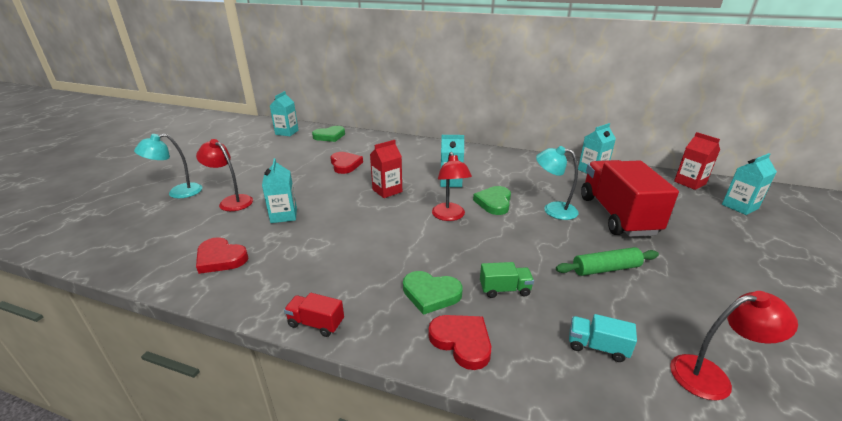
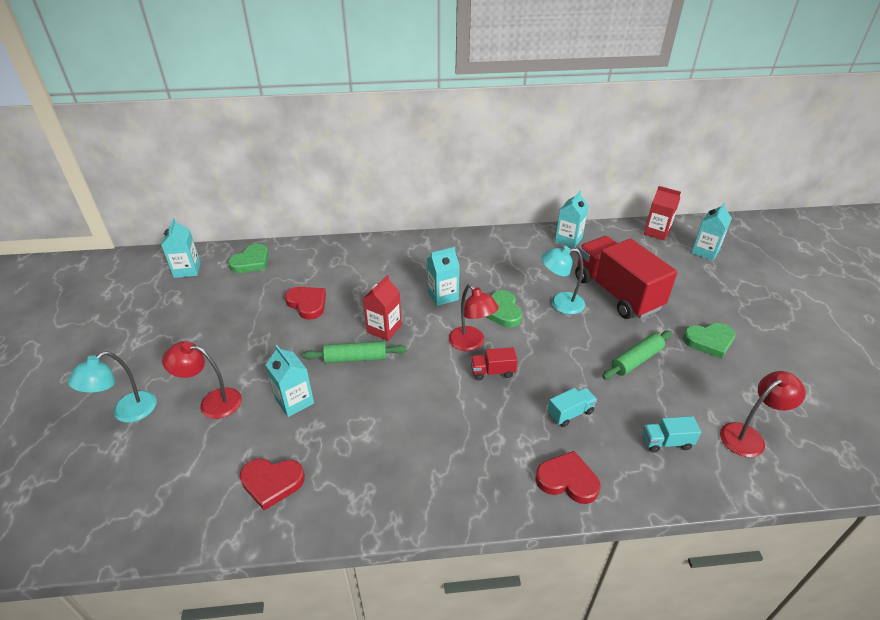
camera: 25 degrees left, 10 degrees up
(316, 323) = (433, 515): red truck -> red truck (492, 372)
(350, 202) = (355, 358): none -> green rolling pin
(431, 294) = (512, 442): green heart -> green heart (709, 341)
(504, 289) = (570, 413): green truck -> turquoise truck

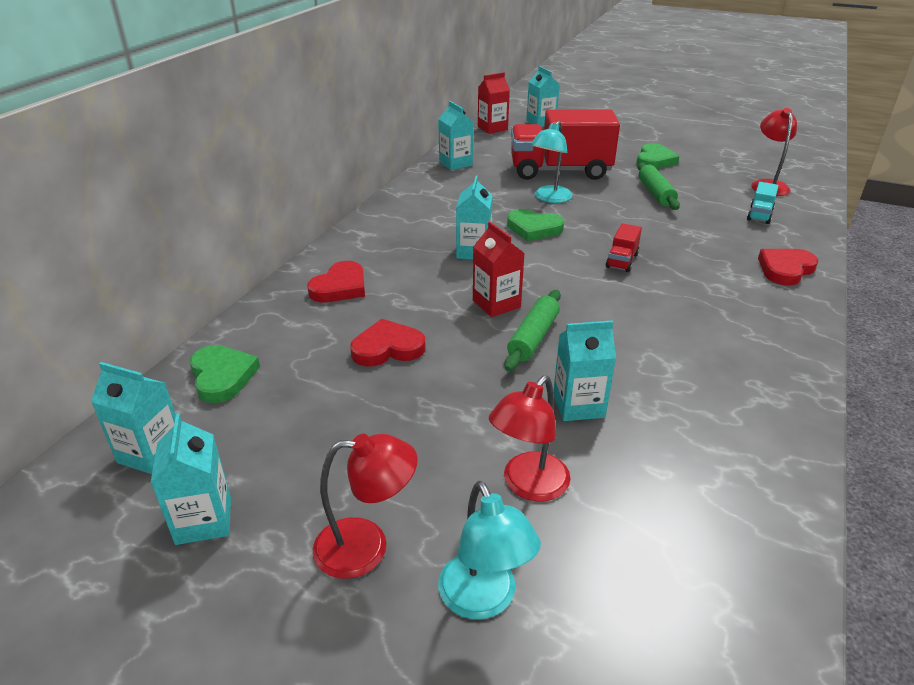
camera: 60 degrees left, 5 degrees down
(151, 305) = (204, 520): none -> turquoise carton
(272, 483) = (716, 458): red heart -> red heart (340, 287)
(471, 343) = (569, 259): red lamp -> red lamp (367, 546)
(570, 413) = (704, 242): turquoise truck -> none

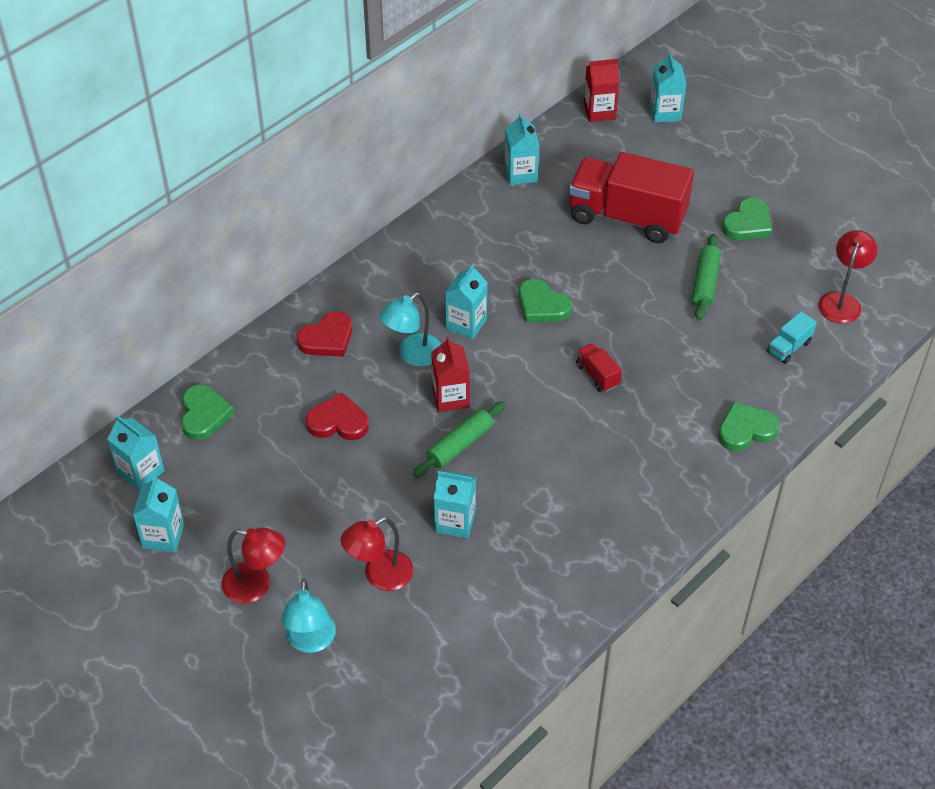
camera: 20 degrees right, 15 degrees up
(549, 198) = (586, 262): turquoise lamp -> turquoise lamp (412, 355)
(622, 261) = (597, 375): red truck -> red truck turned 105 degrees clockwise
(785, 269) = (746, 430): red heart -> green heart

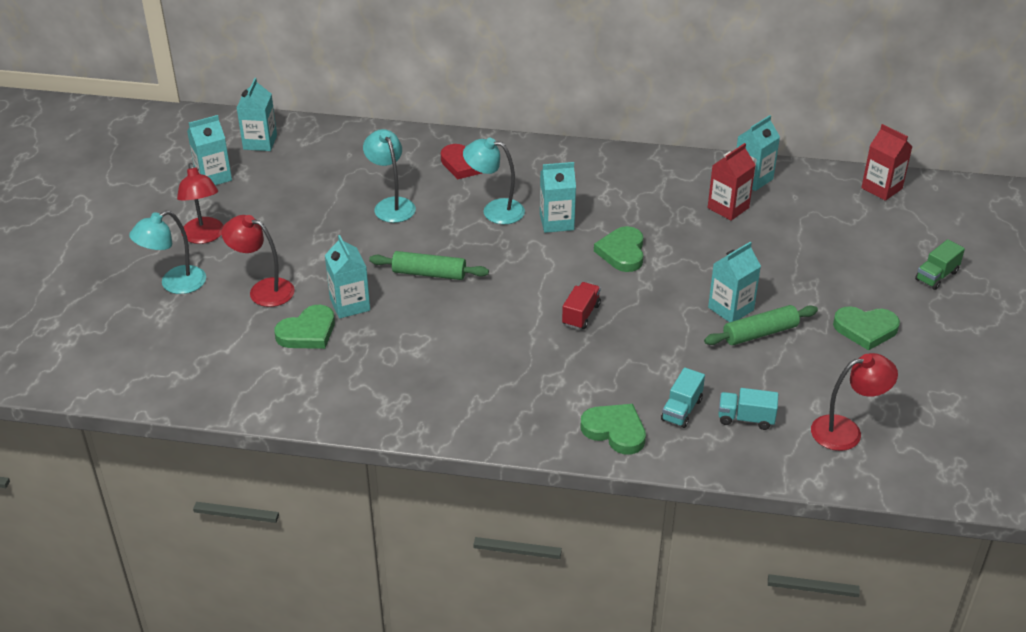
camera: 55 degrees right, 10 degrees down
(204, 415) = (337, 144): green heart -> green heart (307, 332)
(338, 422) = (391, 205): red heart -> turquoise lamp
(450, 397) = (472, 248): red carton -> red carton (728, 208)
(627, 217) = (780, 255): red truck -> none
(665, 112) = (933, 224): turquoise carton -> turquoise carton (730, 309)
(722, 149) = (936, 276): none -> green truck
(752, 378) = (681, 410): none -> turquoise truck

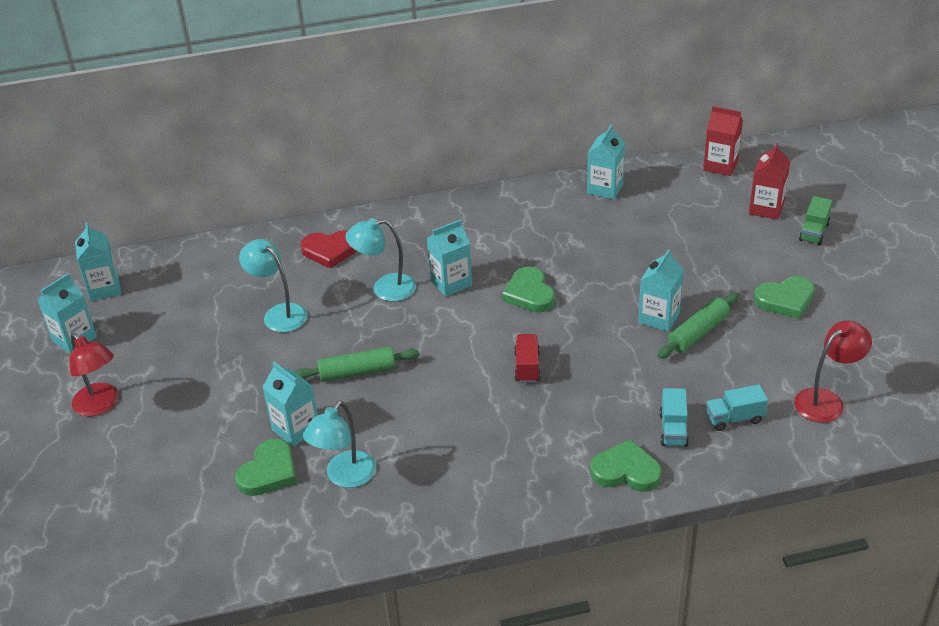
camera: 20 degrees left, 0 degrees up
(174, 284) = (97, 466): turquoise lamp -> turquoise lamp (345, 477)
(263, 290) = (196, 442): red lamp -> none
(728, 208) = (599, 222): red carton -> red carton (766, 208)

